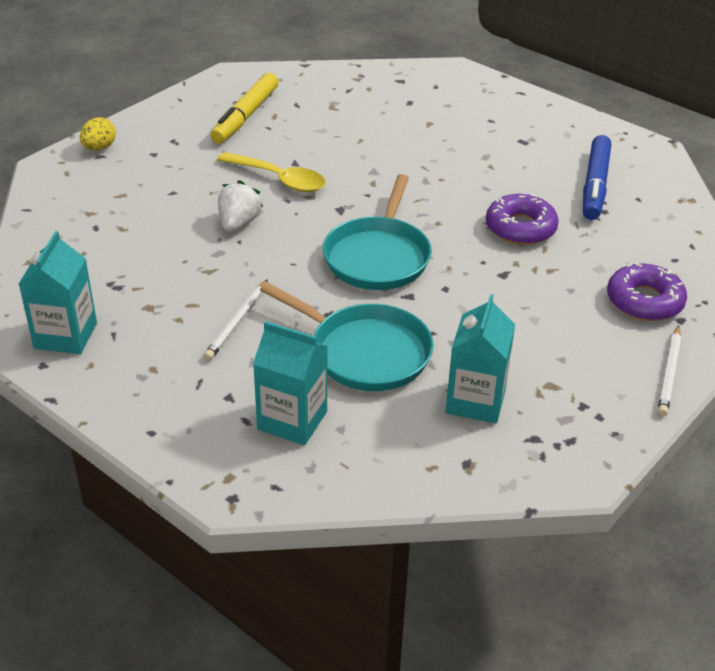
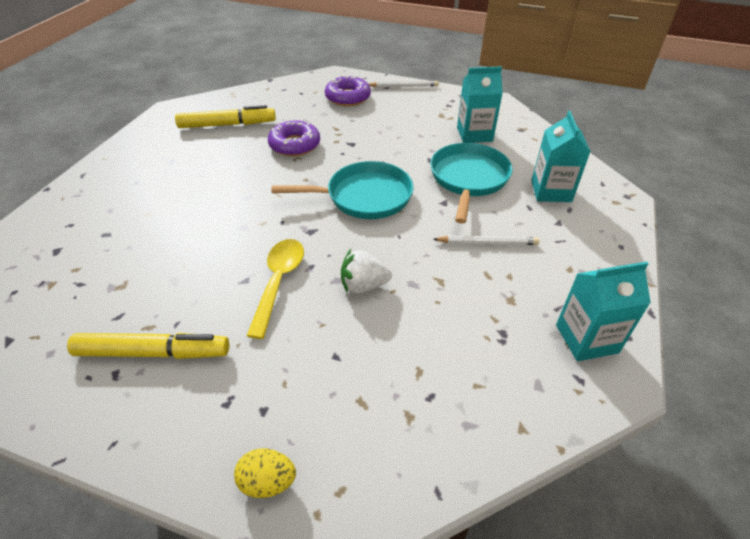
camera: 110 degrees left, 5 degrees up
(595, 185) = (227, 125): blue marker -> yellow marker

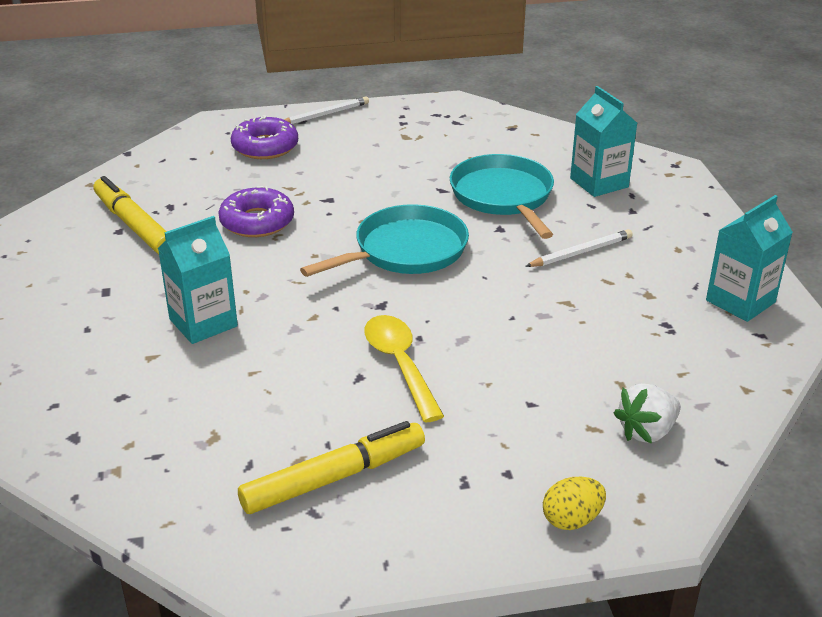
camera: 30 degrees left, 10 degrees down
(227, 125) = (134, 225): yellow marker -> yellow marker turned 90 degrees counterclockwise
(363, 285) = (495, 334): white strawberry -> white strawberry (647, 431)
(474, 134) = (465, 147): turquoise carton -> turquoise carton (203, 323)

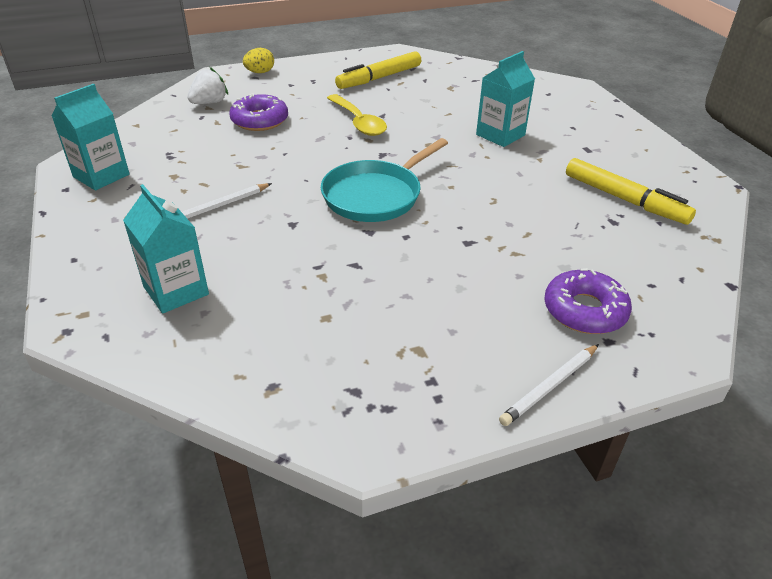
camera: 170 degrees right, 5 degrees up
(257, 222) = (520, 211): purple donut -> purple donut (260, 120)
(503, 196) = (288, 261): turquoise pan -> none

